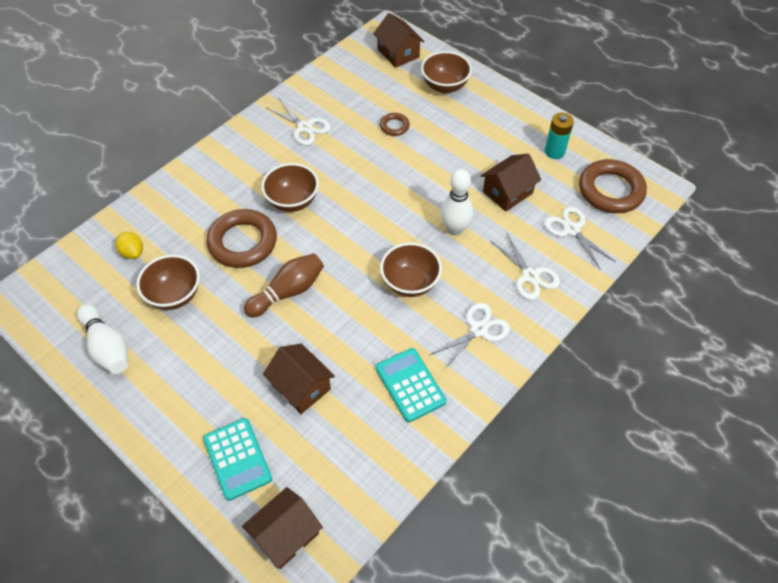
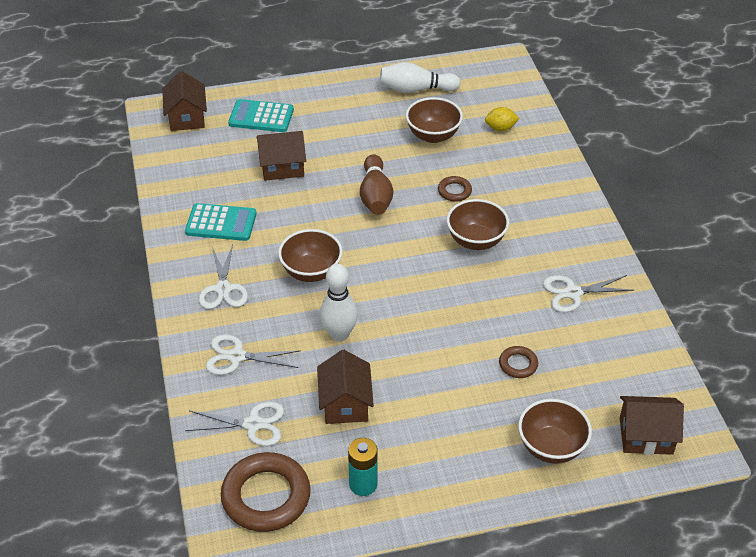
camera: 125 degrees right, 10 degrees down
(243, 242) = (454, 191): brown ring -> brown ring, size x0.48

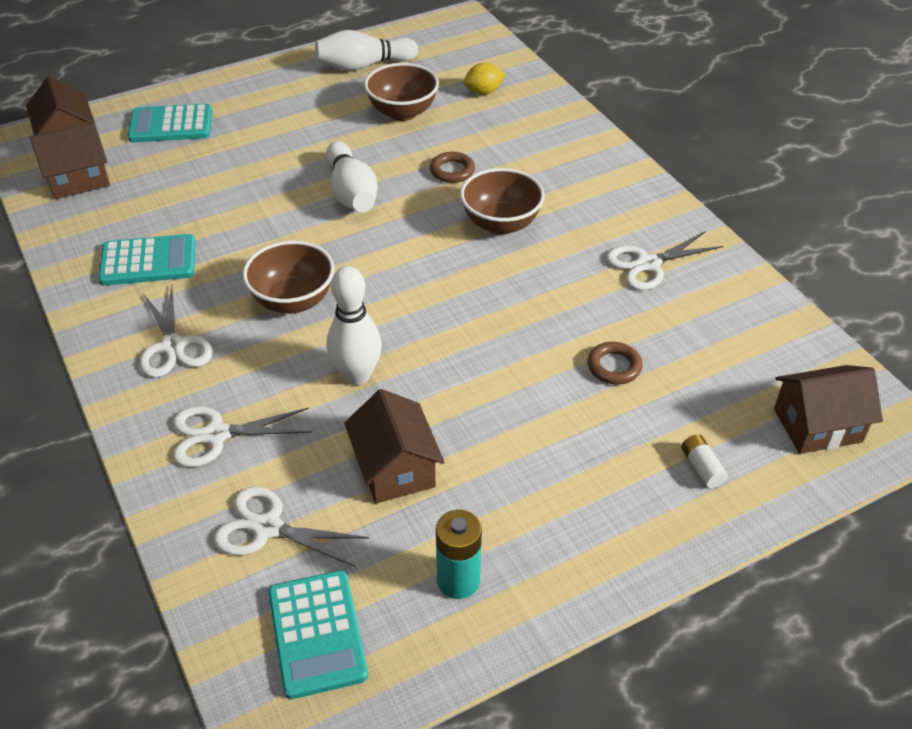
camera: 15 degrees left, 0 degrees up
(253, 424) = (267, 528): white scissors -> white scissors turned 150 degrees counterclockwise
(266, 496) = (317, 634): brown ring -> turquoise calculator
(282, 167) = (215, 179): brown house -> brown house (78, 179)
(375, 196) = (351, 193): brown bowling pin -> white bowling pin
(551, 447) = (702, 467): brown bowl -> white battery

